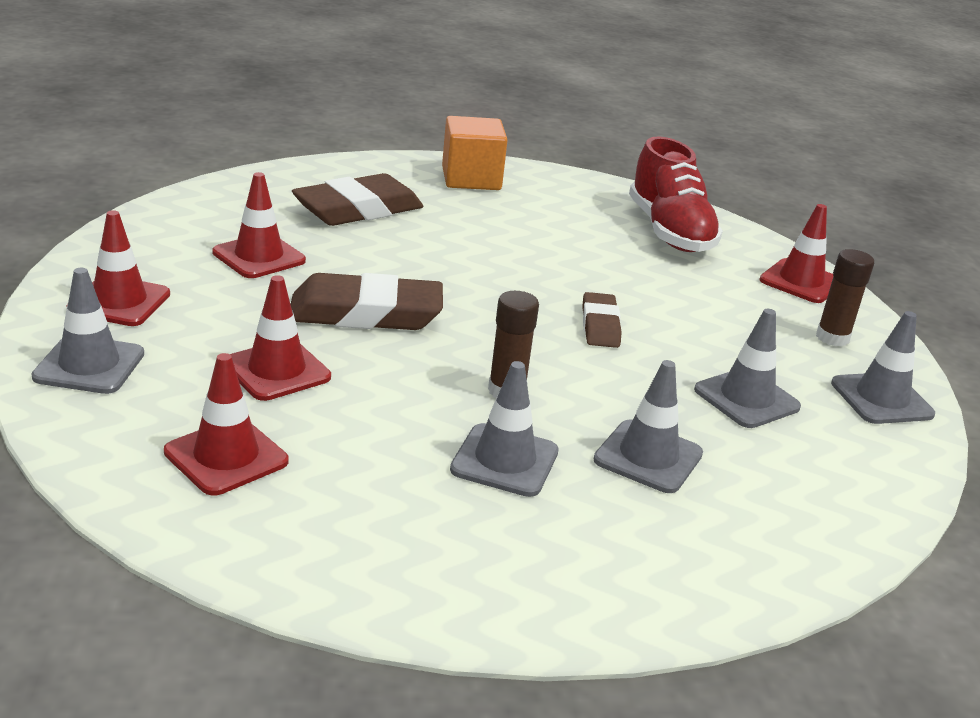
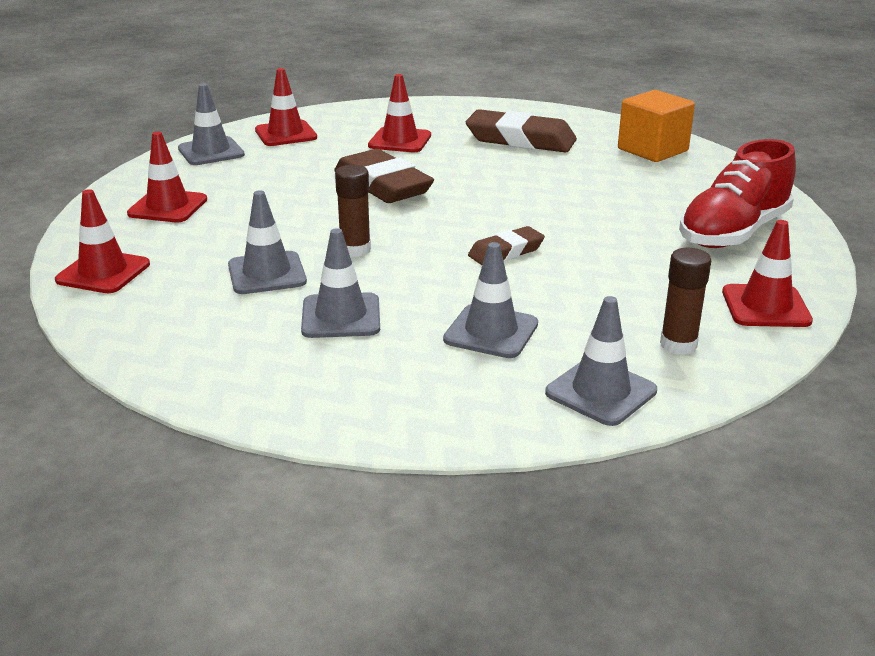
camera: 60 degrees right, 0 degrees up
(277, 371) = (274, 188): red traffic cone -> red traffic cone (103, 272)

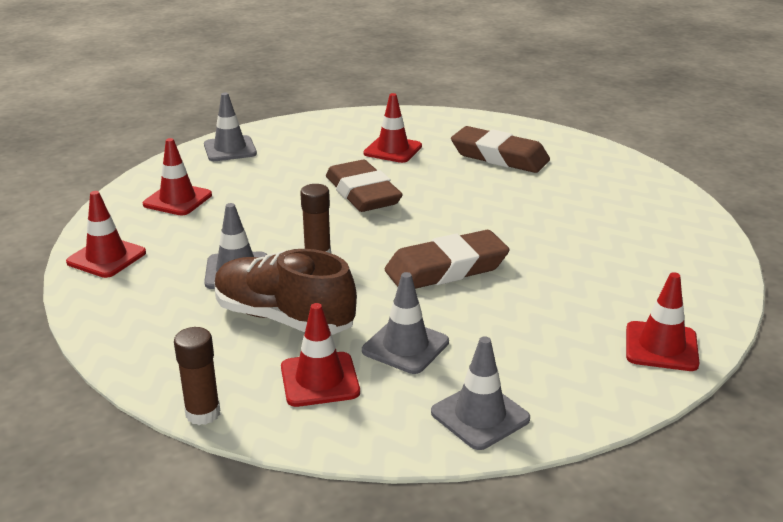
camera: 10 degrees right, 0 degrees up
(286, 134) = (298, 136): red traffic cone -> red traffic cone (319, 380)
(341, 316) = (284, 318): grey traffic cone -> brown shoe
(506, 252) = (446, 269): brown eraser -> brown eraser, size x1.78
(652, 150) = (616, 176): orange cube -> none
(678, 345) = (566, 377): brown glue stick -> brown glue stick (203, 413)
(733, 232) = (660, 268): red shoe -> none

